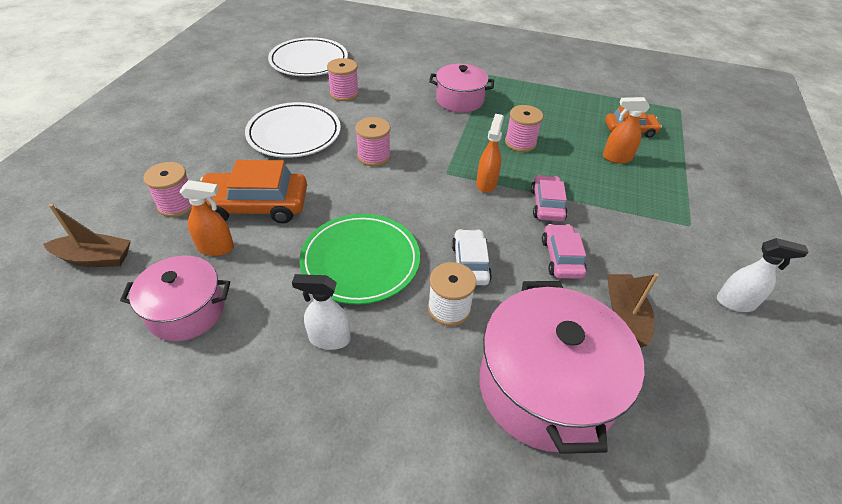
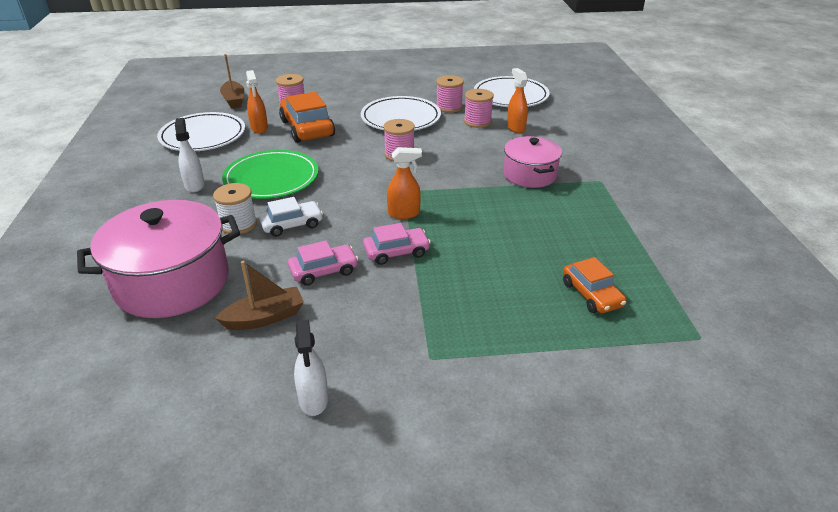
camera: 70 degrees right, 10 degrees down
(186, 311) = (203, 136): pink pot -> white plate
(520, 142) = (488, 221): pink spool -> pink spool (449, 107)
(616, 158) = (519, 289): orange spray bottle -> orange spray bottle (515, 128)

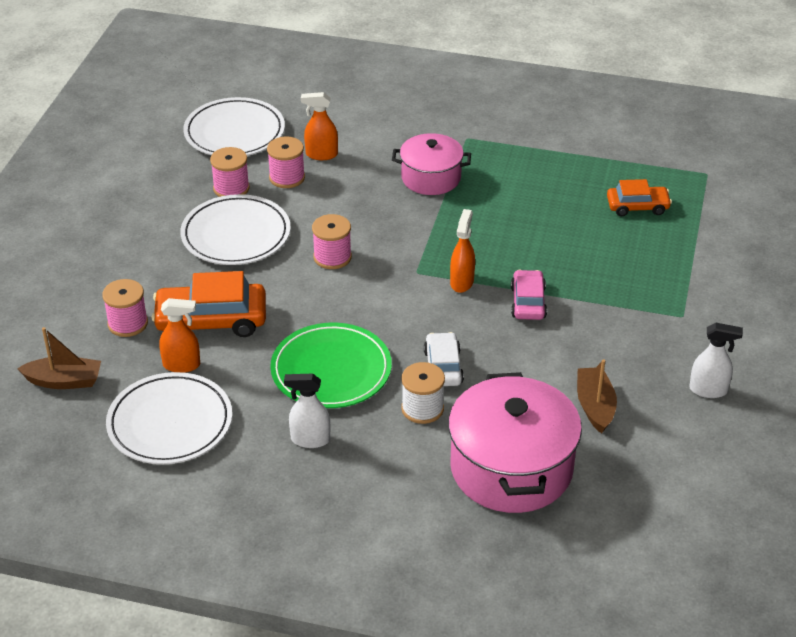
camera: 70 degrees left, 5 degrees up
(324, 271) = (538, 356): pink car -> none

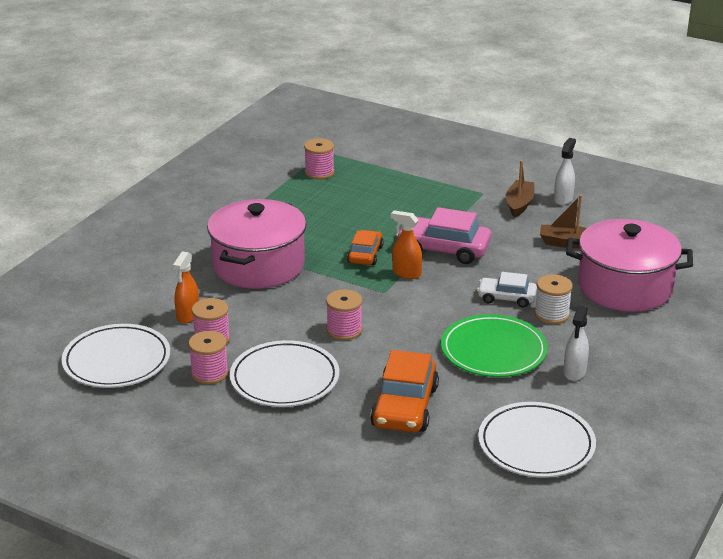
camera: 75 degrees left, 10 degrees down
(64, 381) = (460, 505): brown boat -> brown boat (519, 204)
(128, 323) = (389, 457): pink spool -> pink spool (319, 172)
(182, 365) = (461, 430): orange spray bottle -> none
(431, 178) = (258, 265): pink pot -> pink pot, size x1.67
(528, 302) = (443, 249): pink car -> pink car, size x1.66
(637, 206) = (349, 185): orange car -> orange car (365, 254)

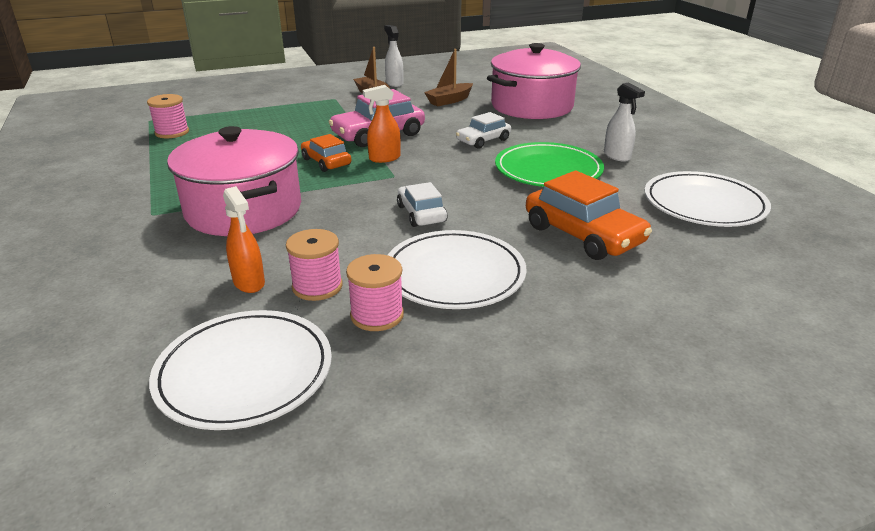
camera: 50 degrees left, 0 degrees up
(344, 330) = (421, 214): pink spool -> white car
(551, 314) = (529, 136): white spool -> none

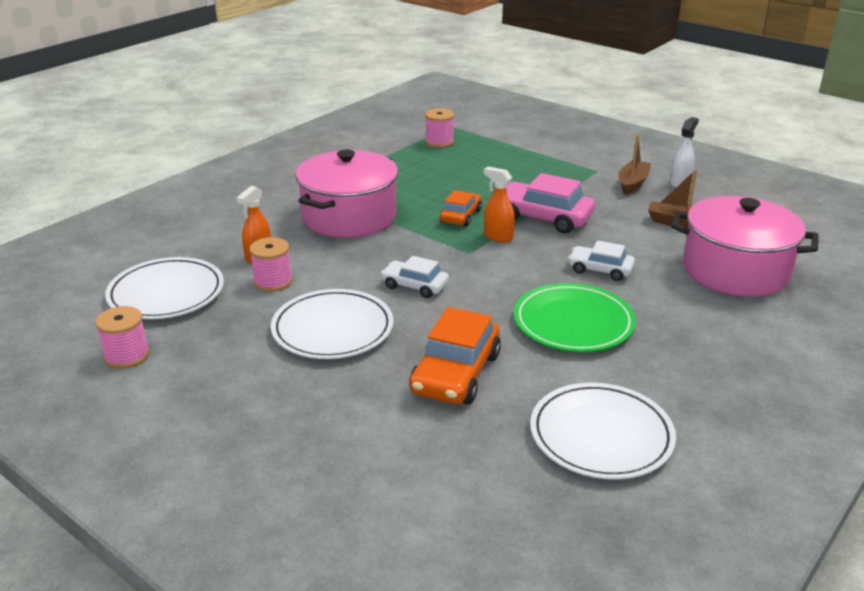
camera: 60 degrees right, 0 degrees up
(377, 315) = (255, 315): pink spool -> pink spool (127, 356)
(421, 214) = (414, 286): white car -> white car turned 105 degrees counterclockwise
(617, 156) = (663, 355): white spray bottle -> none

